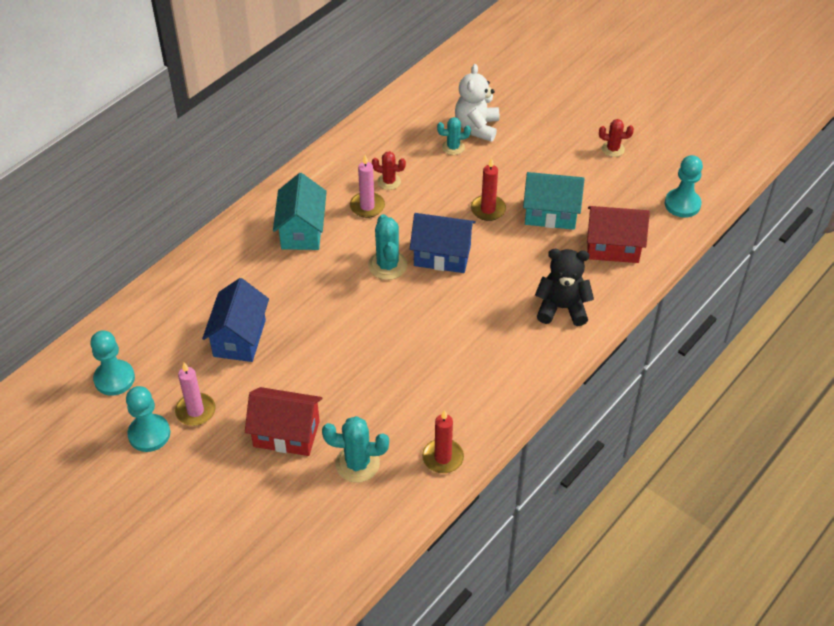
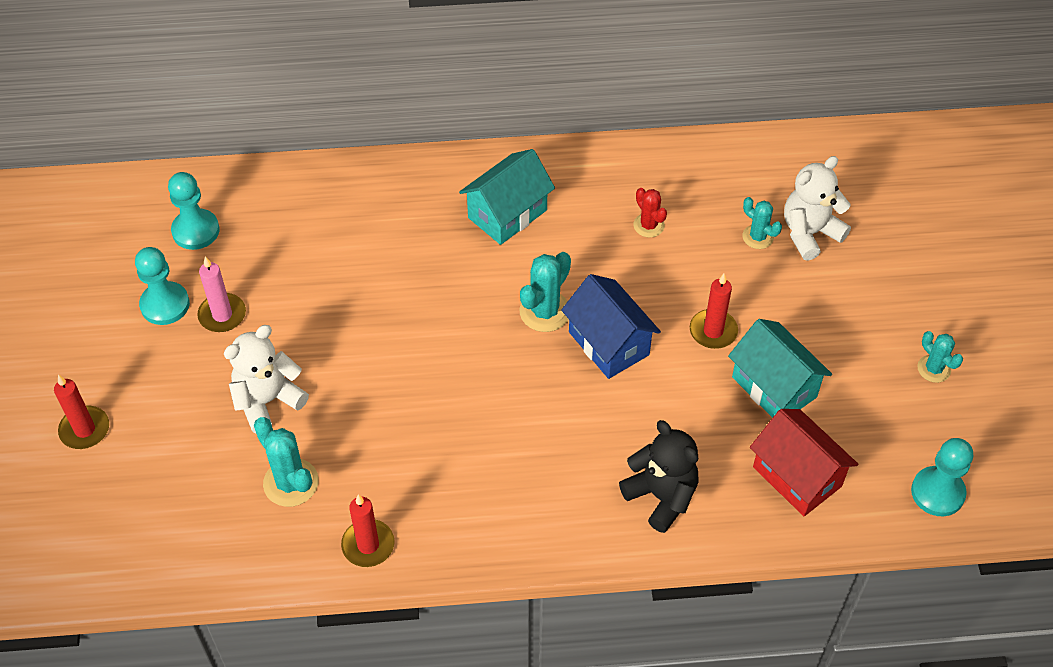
camera: 45 degrees right, 5 degrees up
(189, 542) = (85, 429): none -> red candle
(239, 338) = (333, 276): blue house -> none
(286, 433) = (267, 401): red house -> white teddy bear
(367, 206) = (597, 235): pink candle -> none
(613, 149) = (934, 369): red cactus -> turquoise cactus

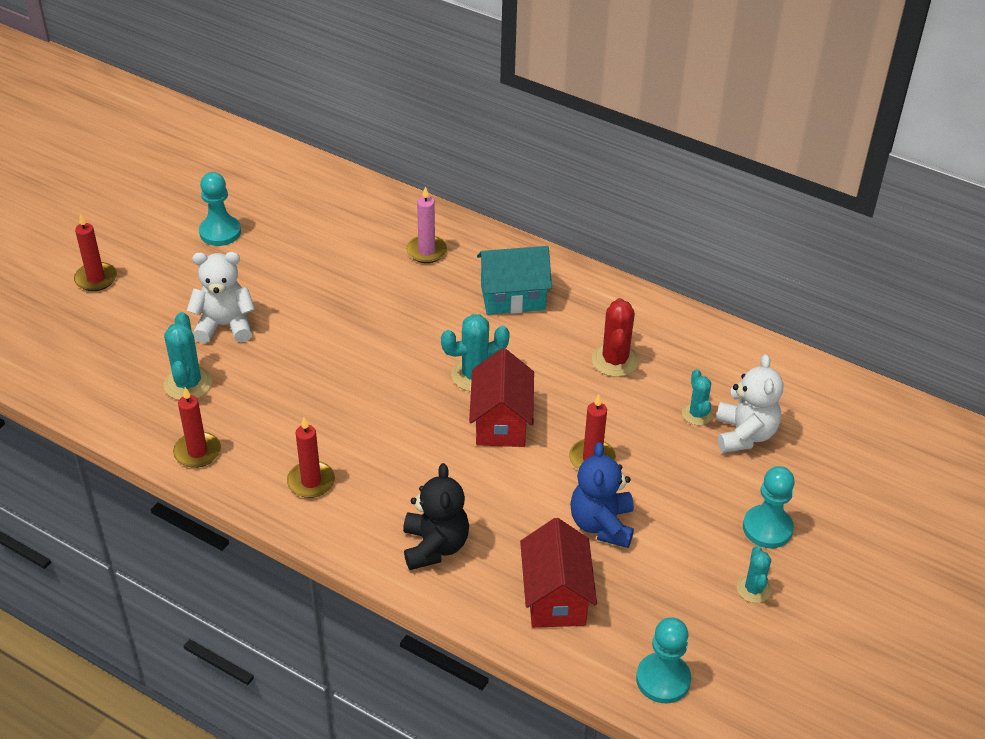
camera: 35 degrees right, 10 degrees down
(196, 231) = (285, 198): turquoise pawn -> turquoise pawn (767, 528)
(222, 315) = (250, 257): pink candle -> pink candle (426, 251)
(500, 506) = (311, 482): none -> red candle
(609, 343) = (501, 422): blue house -> red house
(648, 225) = (615, 360): red cactus -> red cactus, size x1.58
(774, 387) = (602, 524): turquoise house -> blue teddy bear
(809, 233) = (744, 434): white teddy bear -> white teddy bear turned 90 degrees clockwise

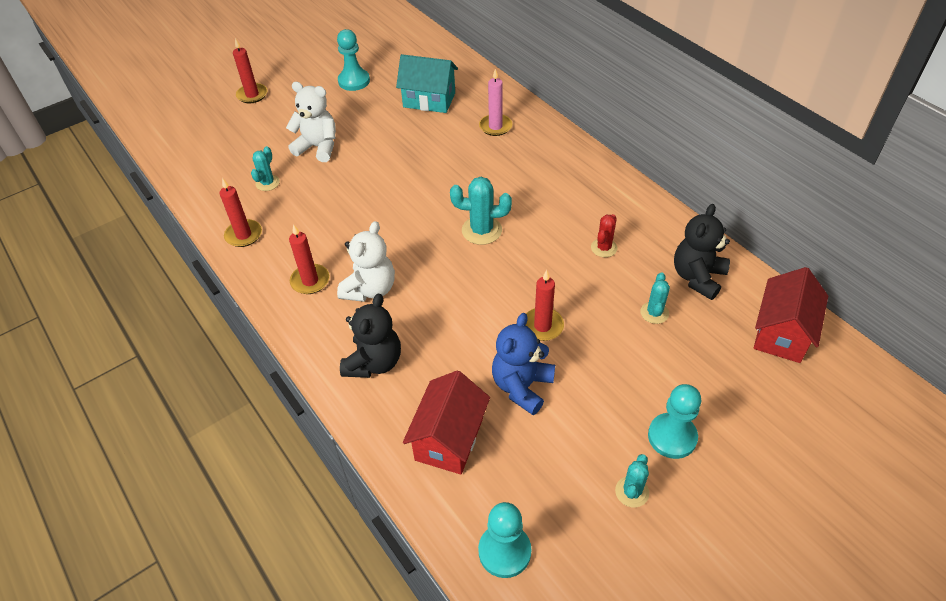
camera: 25 degrees right, 5 degrees up
(188, 384) = (267, 183): turquoise cactus -> turquoise cactus, size x0.63
(501, 422) = (482, 274): red house -> red house (781, 333)
(513, 297) = (544, 176): turquoise house -> turquoise house (429, 100)
(615, 360) = (604, 248): red cactus -> red cactus, size x0.63
(722, 366) = (697, 277): none -> black teddy bear
(744, 434) = (690, 343): white teddy bear -> white teddy bear (370, 289)

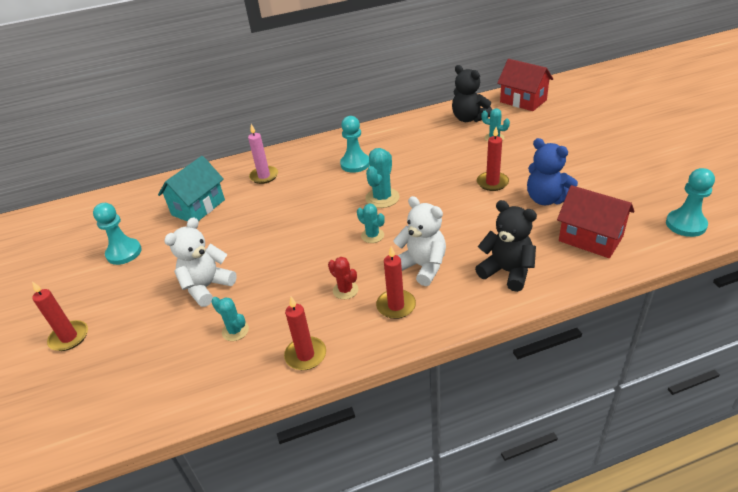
camera: 70 degrees left, 10 degrees down
(604, 248) = (427, 147): red cactus -> red cactus (345, 290)
(632, 492) = (636, 168): turquoise cactus -> turquoise cactus (372, 235)
(672, 437) = (595, 148): turquoise pawn -> turquoise pawn (355, 164)

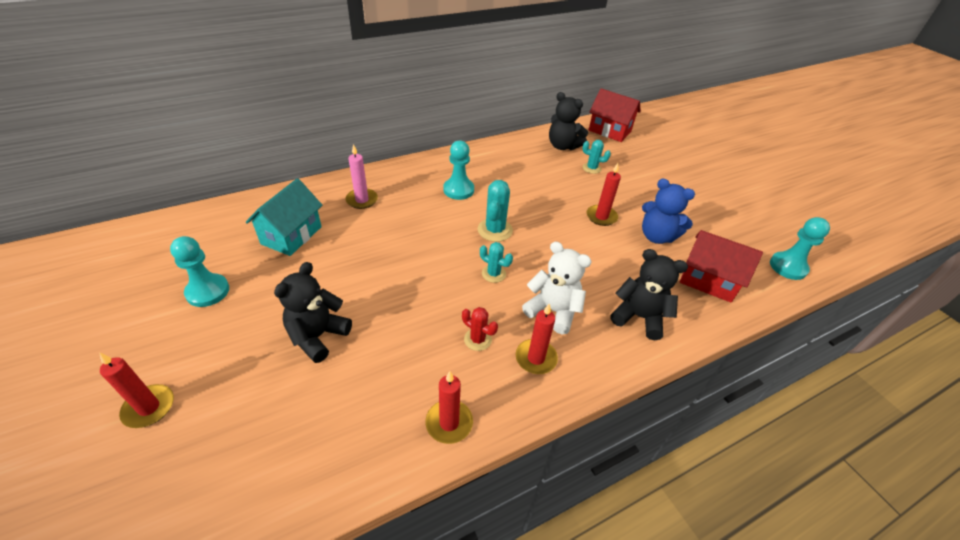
camera: 15 degrees left, 5 degrees up
(207, 287) = (318, 336): white teddy bear -> black teddy bear
(235, 331) = (361, 393): turquoise cactus -> none

